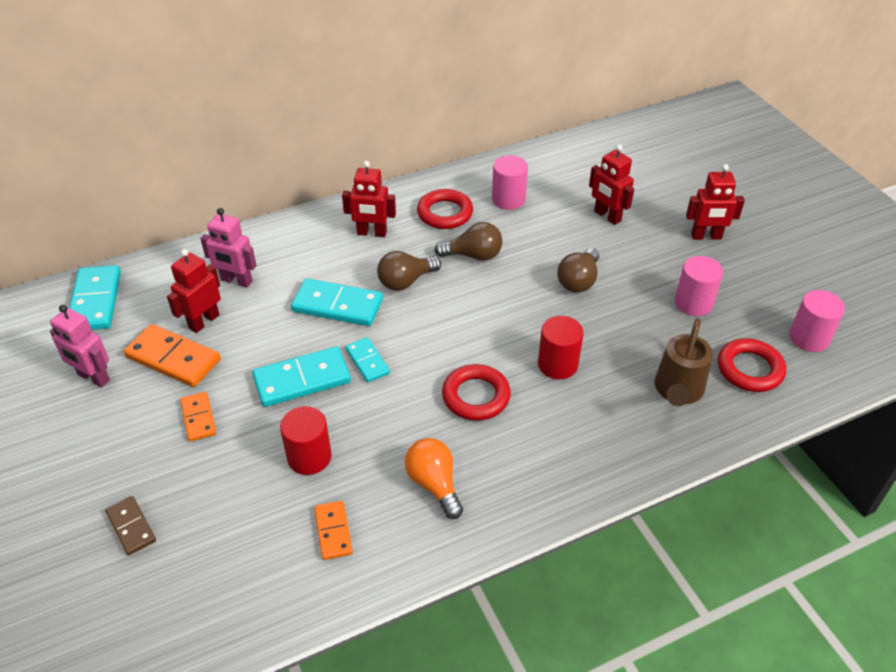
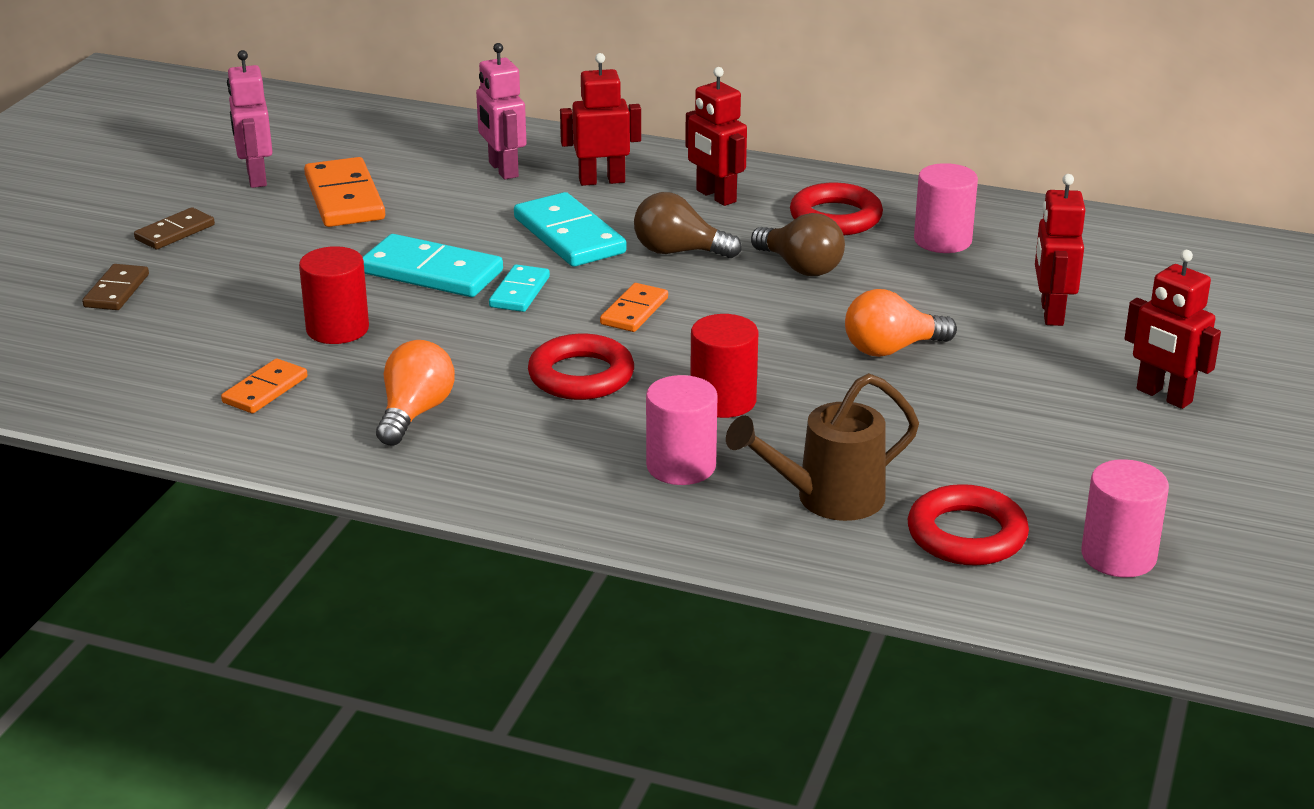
camera: 45 degrees right, 15 degrees down
(95, 301) = (349, 125): turquoise domino -> none
(102, 454) = (175, 232): none -> brown domino
(198, 418) = (292, 250): orange domino -> orange domino (634, 311)
(204, 321) = (418, 185): red robot -> red robot (602, 180)
(578, 281) = (891, 349): brown light bulb -> orange light bulb
(693, 303) = (1011, 442): pink cylinder -> pink cylinder (681, 466)

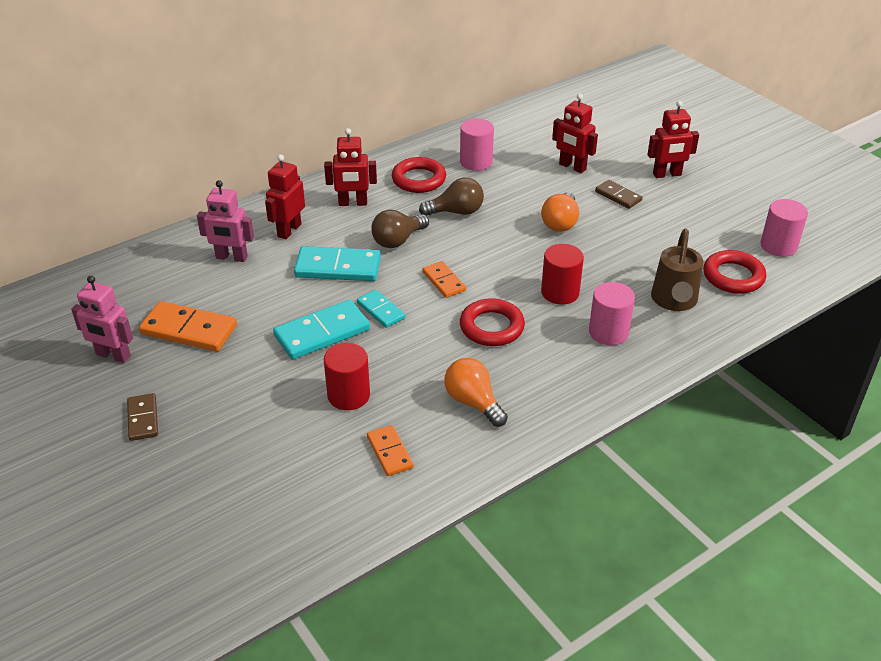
camera: 55 degrees left, 10 degrees up
(117, 291) = (192, 474): brown domino -> brown domino (618, 196)

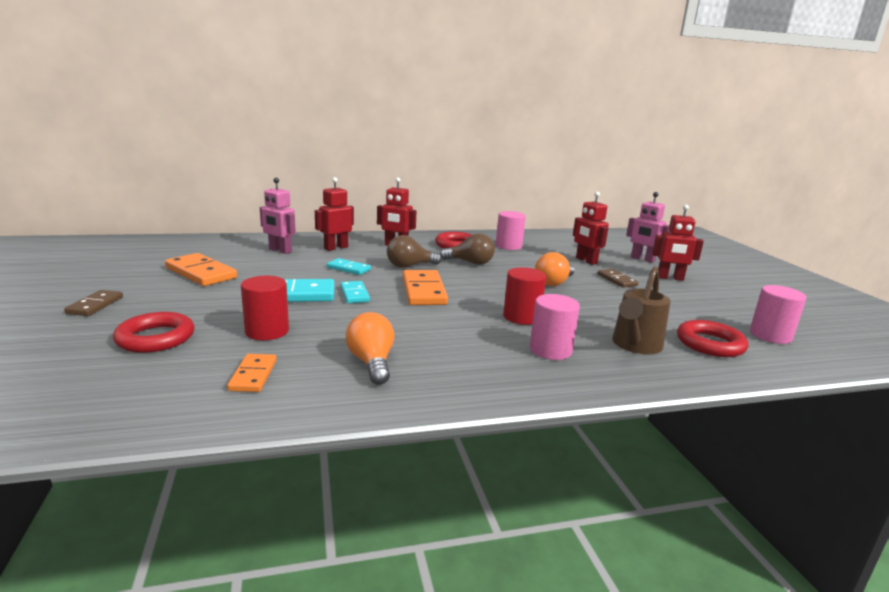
camera: 20 degrees right, 20 degrees down
(113, 355) = (131, 273): pink robot -> pink robot (642, 259)
(338, 267) = (348, 268): turquoise domino -> turquoise domino, size x0.58
(444, 281) = (424, 291): orange domino -> orange domino, size x1.71
(491, 327) = (439, 322): red ring -> red ring (156, 338)

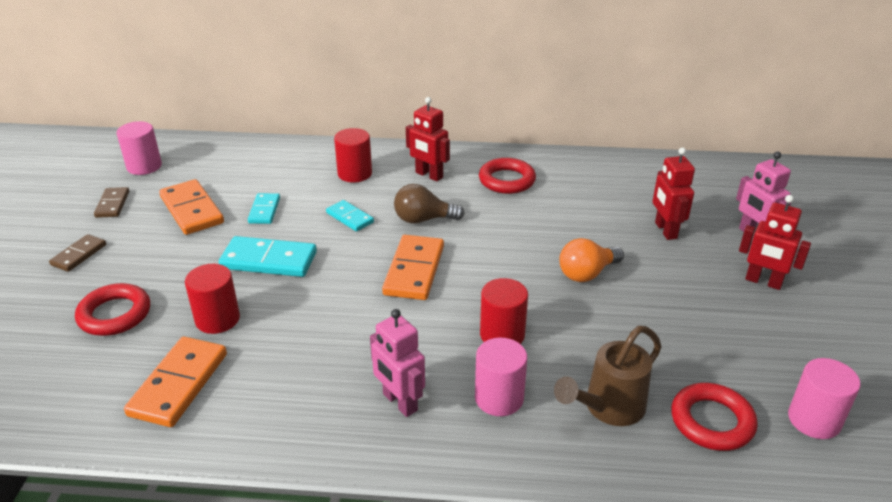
camera: 20 degrees right, 15 degrees up
(253, 375) = (179, 384): orange domino -> orange domino, size x1.71
(280, 250) = (289, 174): pink robot -> pink robot (399, 402)
(336, 248) = (354, 174): red robot -> red cylinder
(354, 294) = (333, 267): turquoise domino -> turquoise domino (264, 210)
(371, 363) = (296, 385): orange light bulb -> none
(470, 263) = (503, 220): brown light bulb -> none
(508, 246) = (576, 187): pink cylinder -> pink cylinder (144, 166)
(617, 280) = (680, 277): brown domino -> brown domino (112, 204)

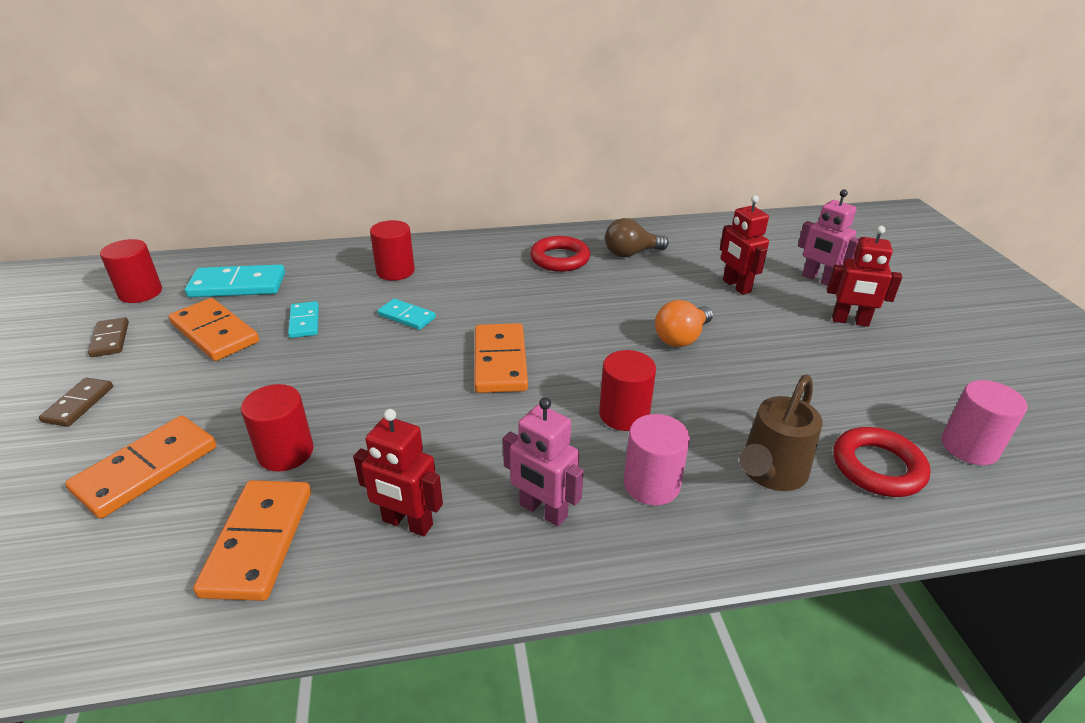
camera: 15 degrees left, 0 degrees up
(115, 314) = (147, 469): red ring -> orange domino
(144, 166) = (140, 293): pink cylinder -> red cylinder
(269, 260) = (328, 375): turquoise domino -> turquoise domino (237, 285)
(423, 219) = (489, 308): brown light bulb -> brown light bulb (631, 253)
(429, 175) = (477, 263): red robot -> red robot (407, 523)

